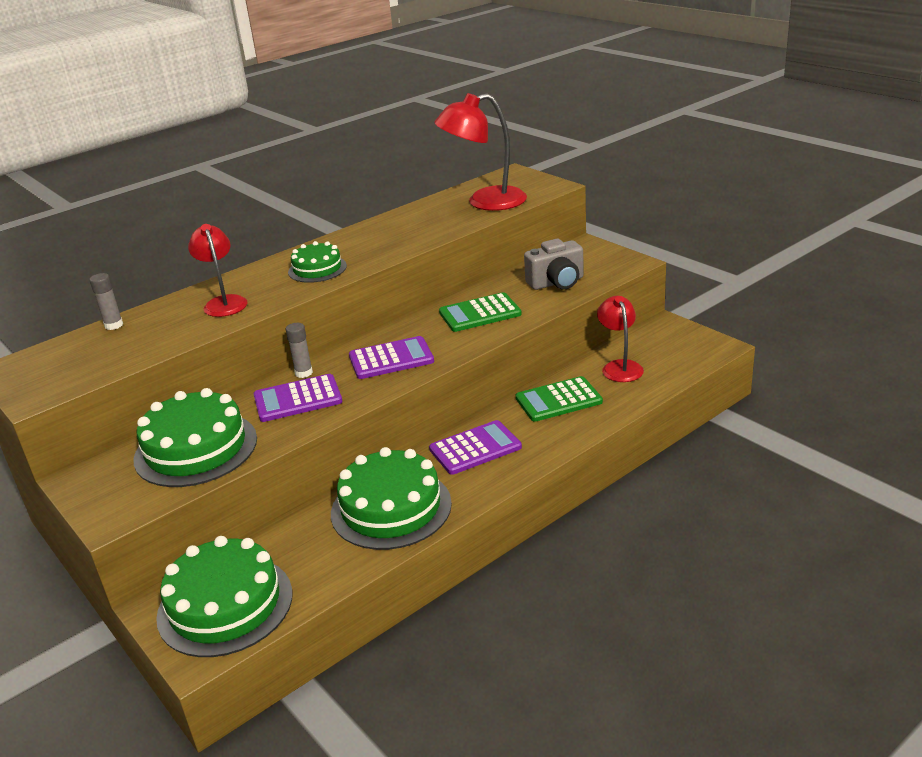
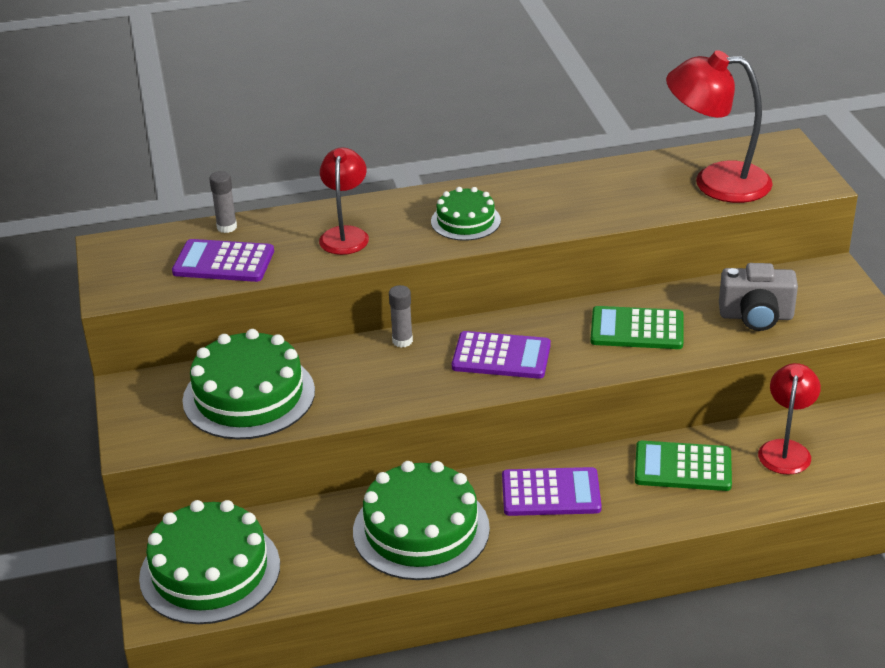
camera: 25 degrees right, 5 degrees up
(298, 399) = (377, 373): purple calculator -> purple calculator (223, 262)

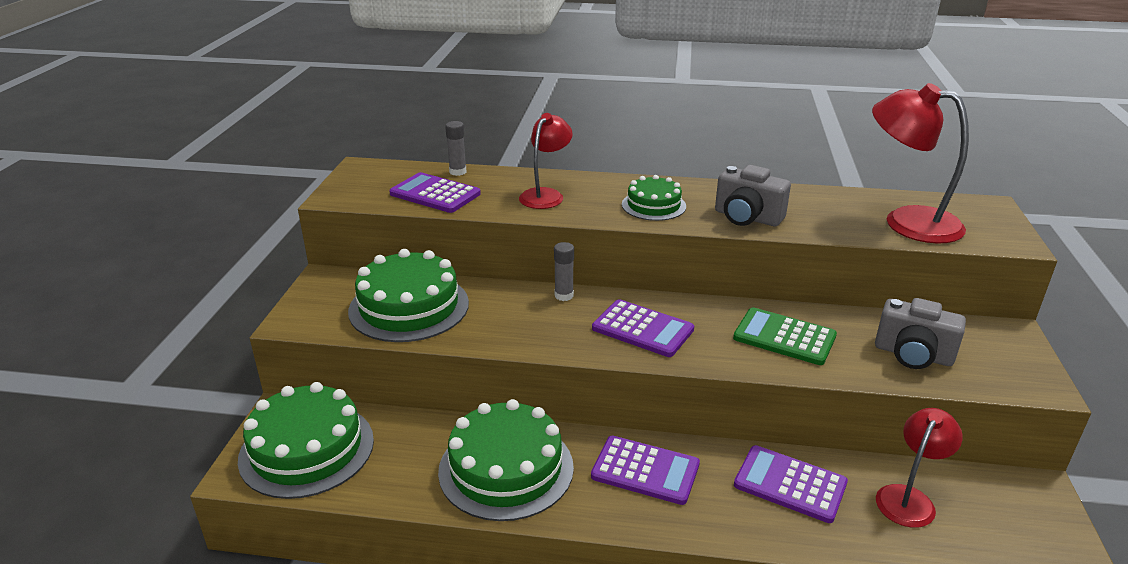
camera: 20 degrees right, 5 degrees down
(565, 213) = (747, 217): none -> grey camera
(683, 467) = (790, 484): green calculator -> purple calculator

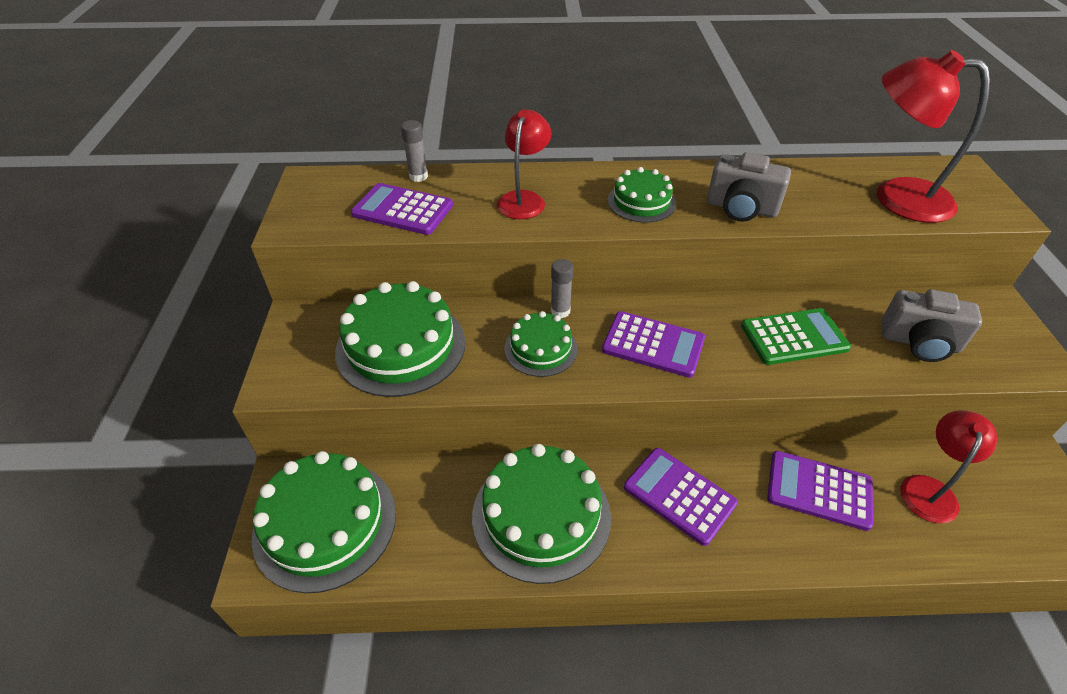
camera: 10 degrees left, 15 degrees up
(535, 321) = (540, 349): none -> green cake
(645, 470) = (679, 495): purple calculator -> purple calculator turned 150 degrees counterclockwise
(784, 337) = (793, 337): green calculator -> green calculator turned 150 degrees clockwise

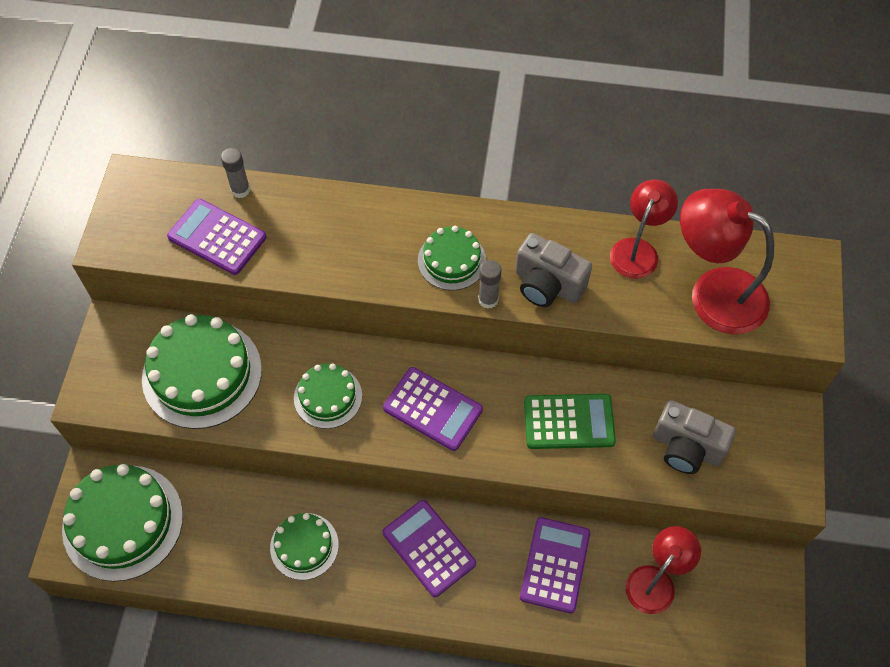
camera: 10 degrees right, 15 degrees up
(524, 199) = (337, 239): red lamp -> red lamp (637, 250)
(541, 515) = (304, 546): green cake -> green cake, size x0.57
(560, 311) = (358, 355): grey glue stick -> grey glue stick (488, 300)
(819, 490) = (554, 565): purple calculator -> purple calculator turned 75 degrees clockwise

